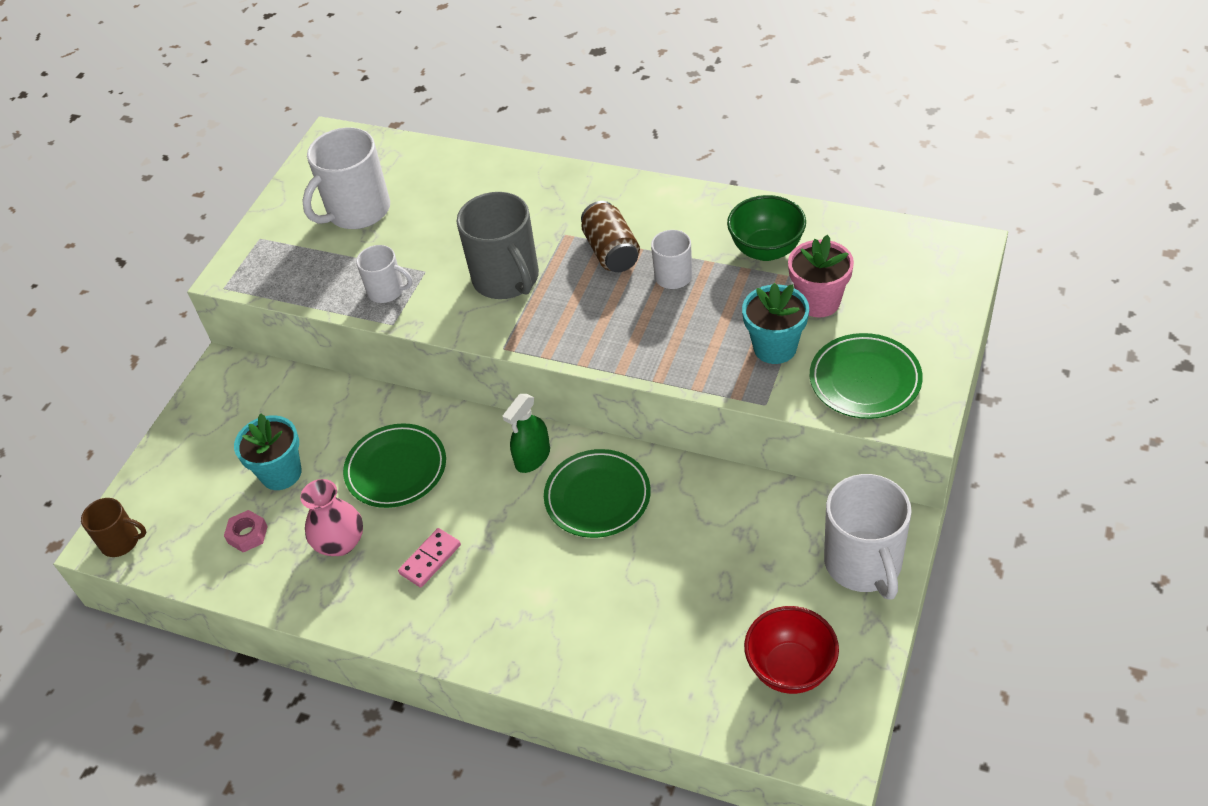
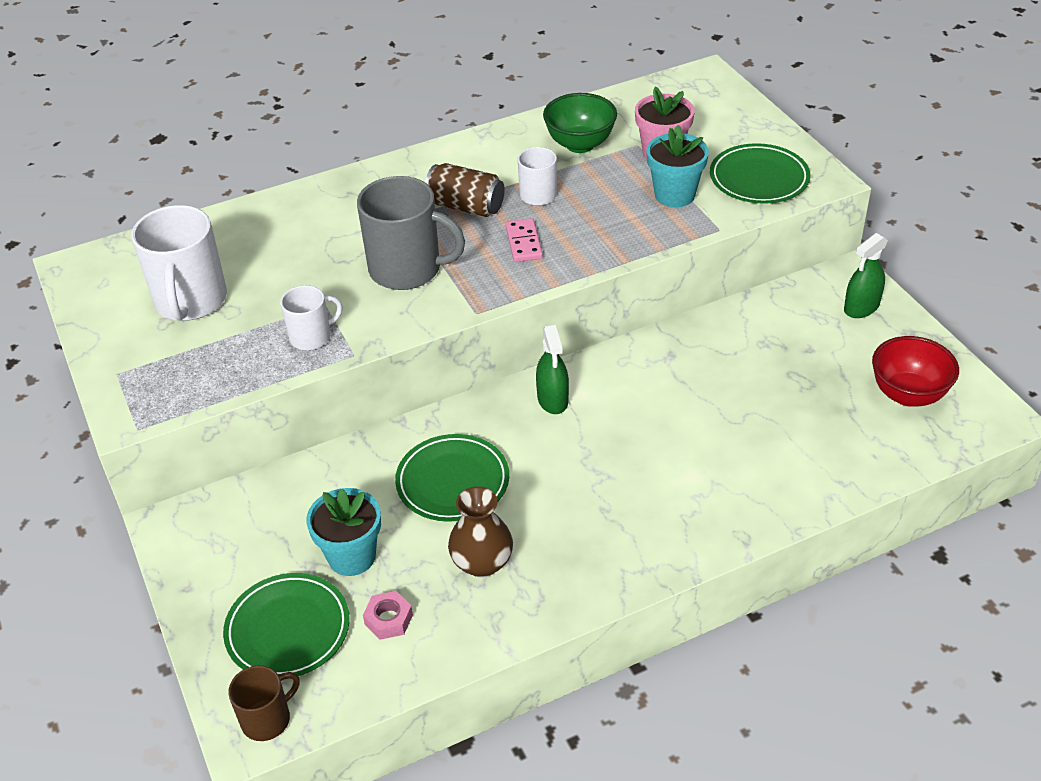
camera: 50 degrees left, 5 degrees down
(340, 542) = (482, 562): pink vase -> brown vase
(430, 559) = (574, 518): pink domino -> pink domino (524, 243)
(597, 497) = (638, 390): green plate -> green plate (288, 629)
(863, 563) = (861, 307): white mug -> green spray bottle

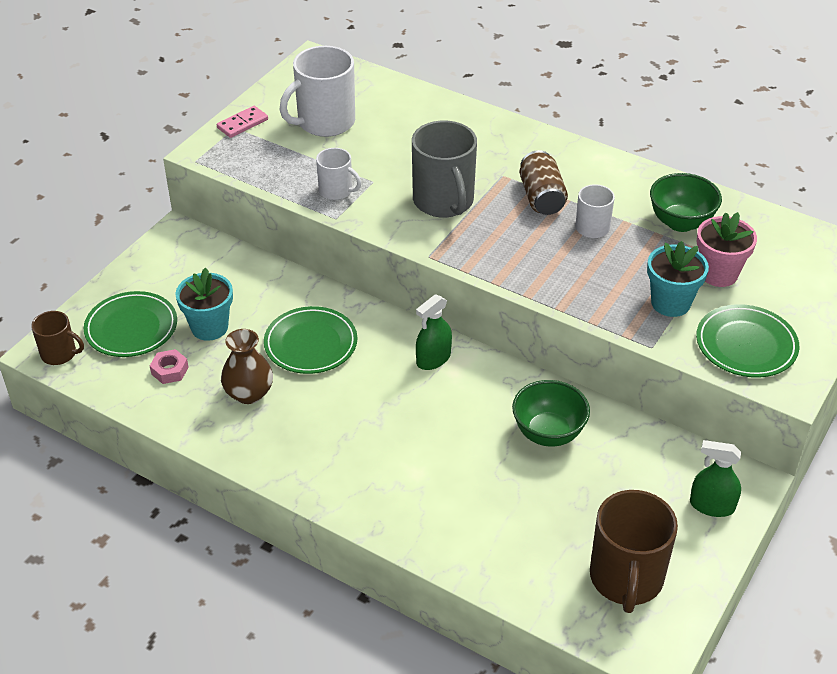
camera: 55 degrees right, 0 degrees up
(524, 243) = (528, 245): pink domino -> pink domino (242, 124)
(709, 365) = (548, 433): none -> green bowl
(908, 394) = (626, 578): red bowl -> brown mug

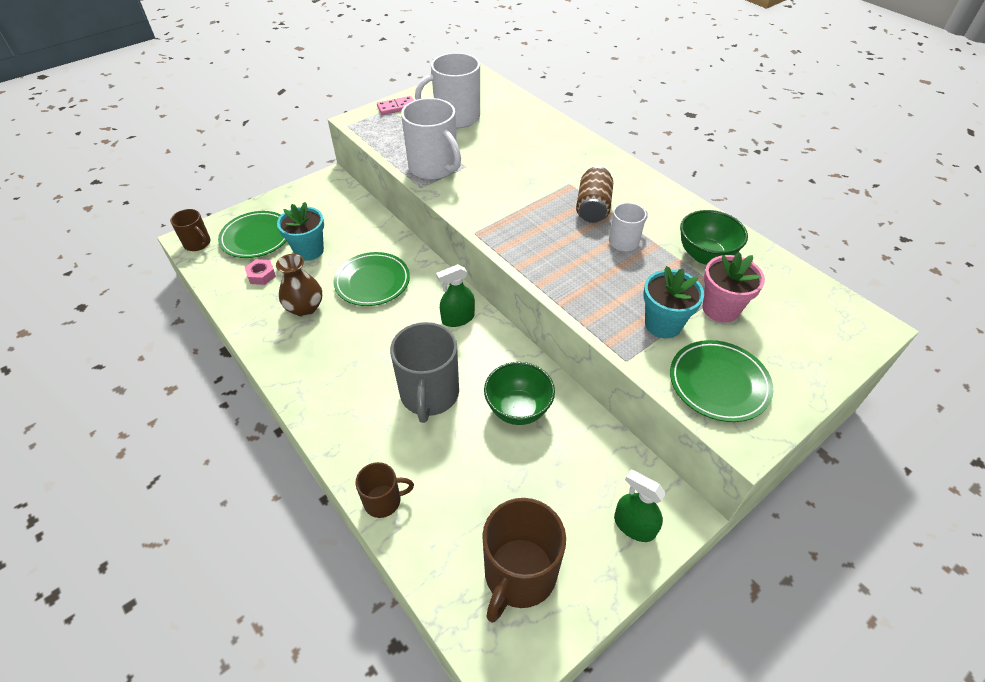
camera: 20 degrees right, 5 degrees up
(336, 191) = (434, 167): white mug -> white mug, size x1.82
(443, 201) = (511, 193): grey mug -> grey mug (429, 394)
(459, 557) = (383, 501): none -> brown mug

